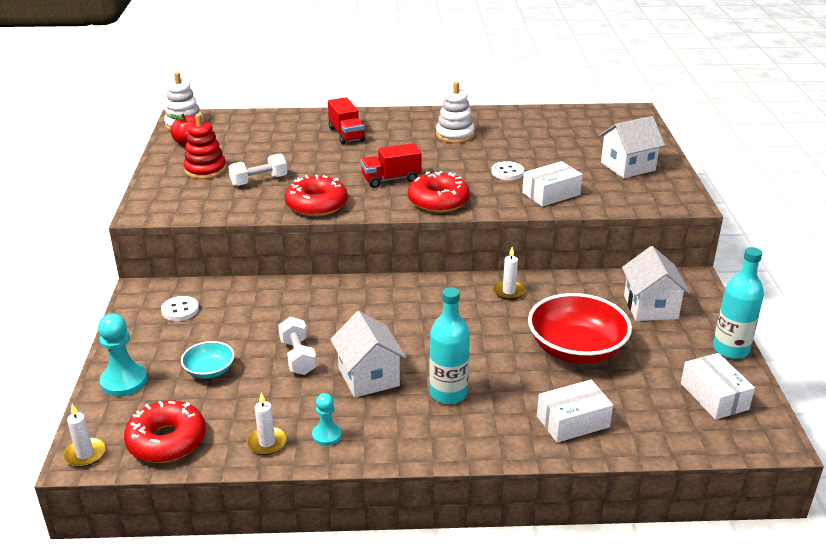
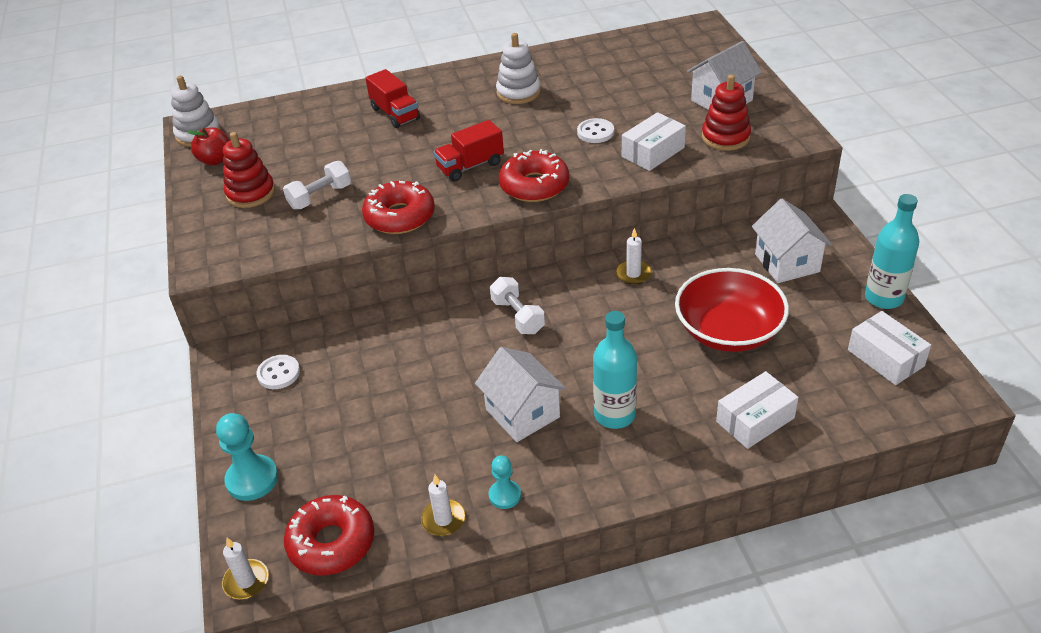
camera: 10 degrees left, 10 degrees up
(209, 370) = (344, 444): turquoise bowl -> none
(298, 357) = (436, 405): white dumbbell -> white dumbbell (518, 316)
(620, 193) = (725, 137): none -> red stacking toy

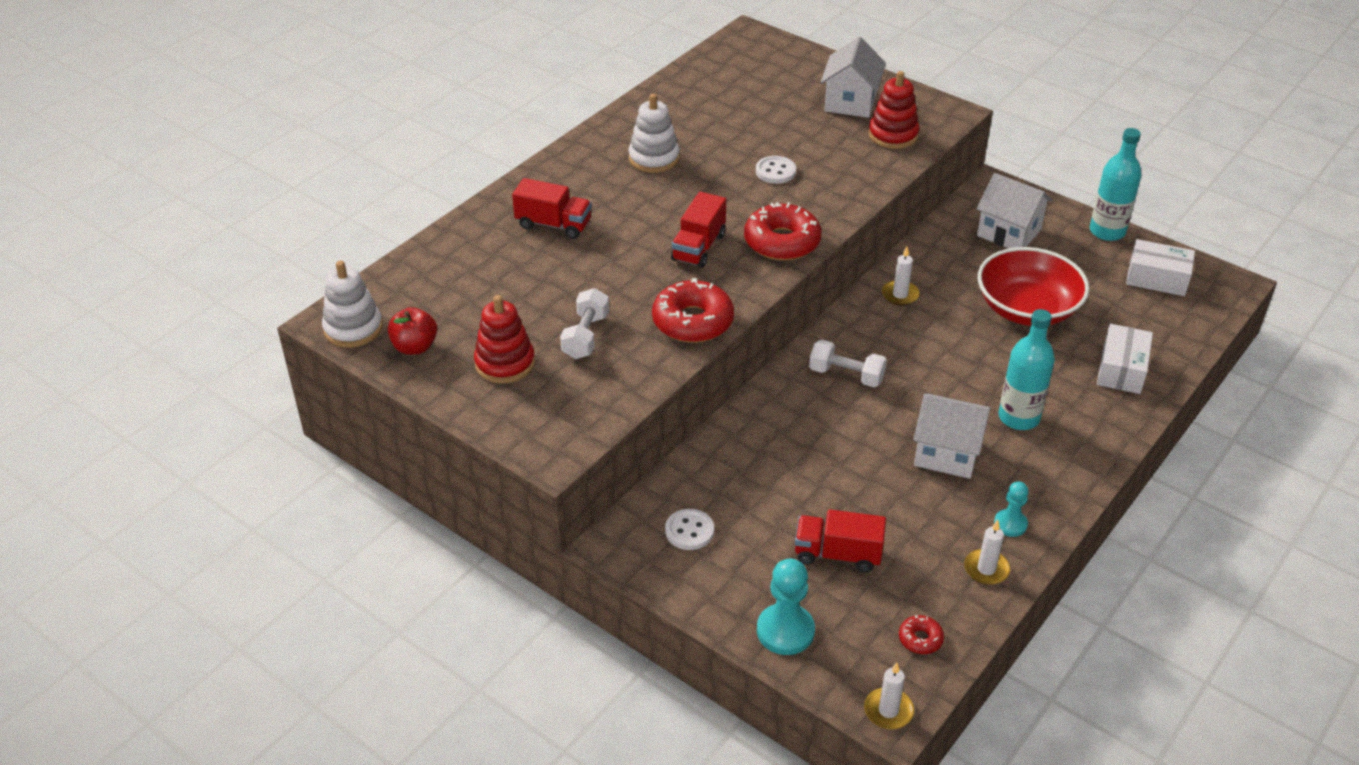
camera: 40 degrees left, 0 degrees up
(331, 543) = (920, 639): red donut -> red donut, size x0.48
(352, 445) = (837, 554): none -> red truck
(653, 152) = (848, 171): white box -> none

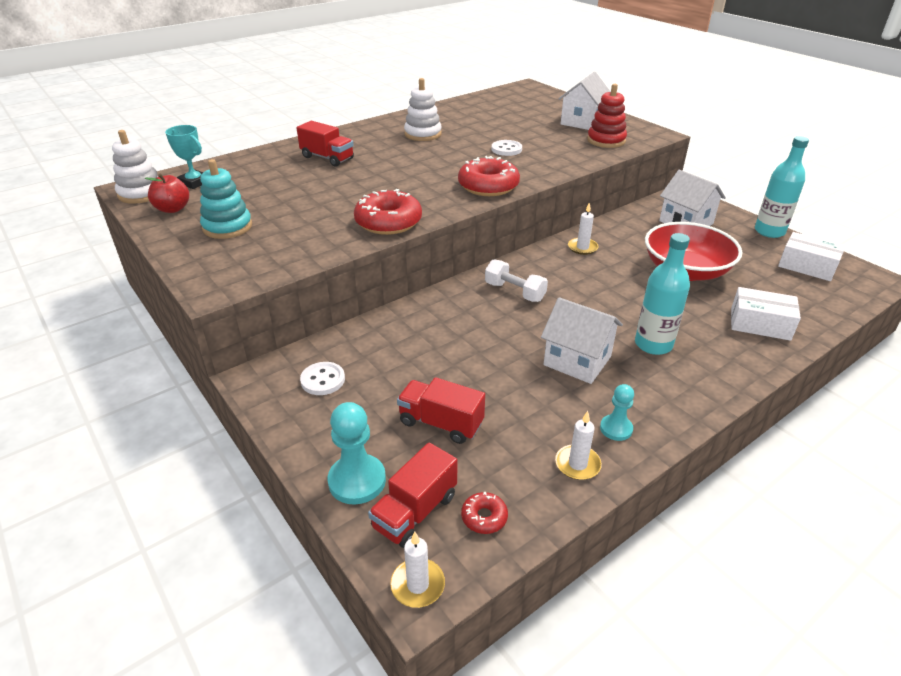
camera: 15 degrees right, 5 degrees down
(408, 298) = (194, 182): none -> turquoise trophy
(505, 363) = (227, 227): red stacking toy -> turquoise stacking toy
(585, 336) = (300, 219): white dumbbell -> none
(698, 247) = (423, 181): red truck -> red truck (415, 511)
(1121, 369) = (760, 324): white box -> white box turned 75 degrees clockwise

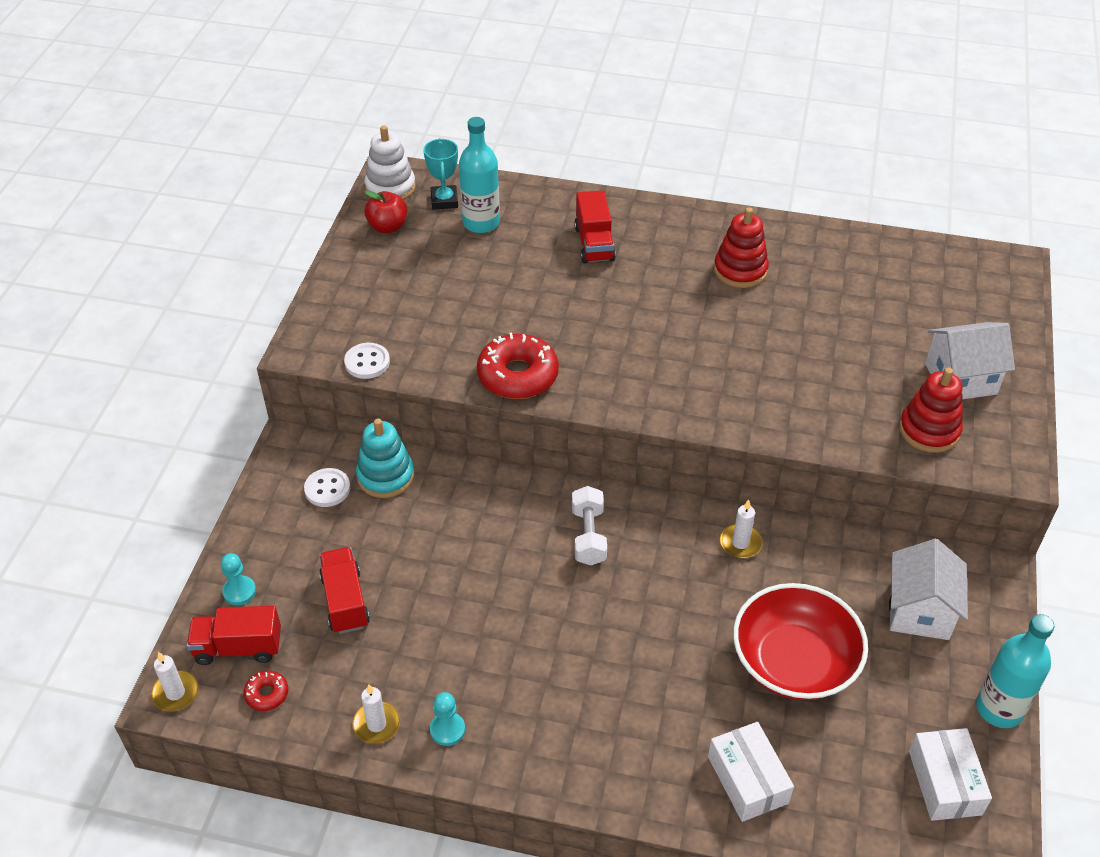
camera: 50 degrees right, 10 degrees up
(227, 227) = (396, 282): turquoise stacking toy -> turquoise stacking toy (385, 476)
(357, 481) = (239, 591): turquoise pawn -> turquoise pawn, size x0.61
(423, 134) = (740, 270): white stacking toy -> red stacking toy
(488, 186) = (676, 399): red donut -> none
(506, 149) = (787, 359): white button -> white button (367, 362)
(577, 360) = (521, 649): white house -> none
(653, 344) = (609, 698): turquoise bottle -> turquoise bottle (481, 223)

